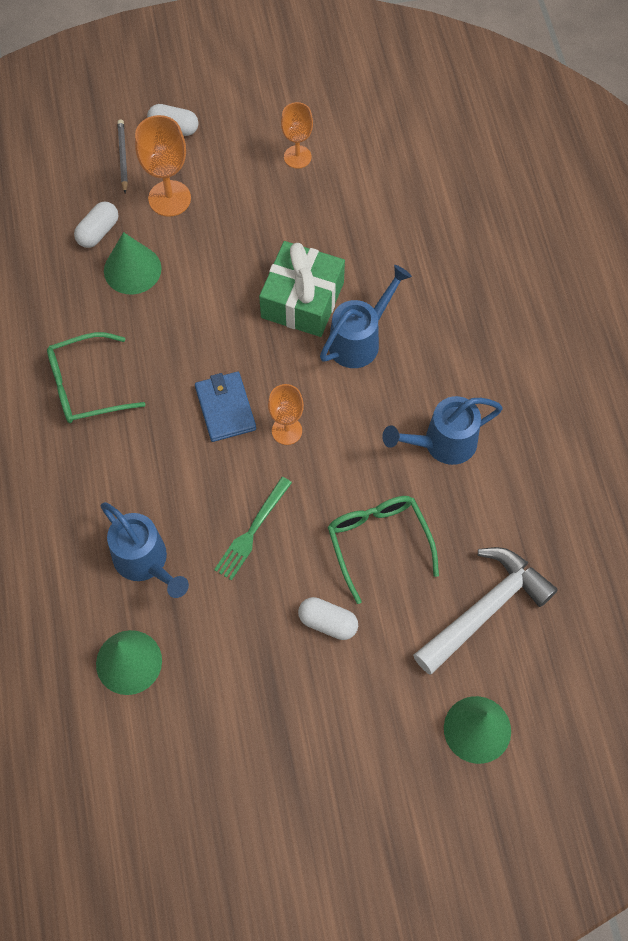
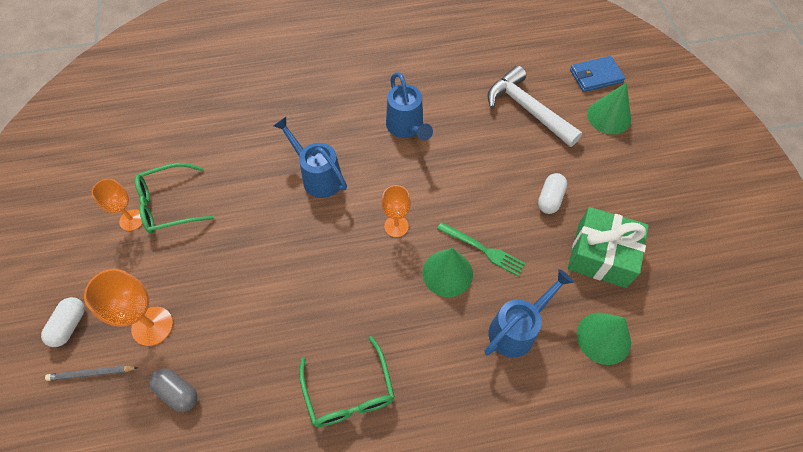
camera: 90 degrees left, 5 degrees down
(98, 232) = (177, 392): white capsule -> grey capsule
(132, 269) = (226, 356): green cone -> green cone (447, 273)
(225, 408) = (375, 272): blue wallet -> blue wallet (596, 76)
(302, 300) = (277, 216): green gift -> green gift (601, 255)
(378, 542) = (485, 167): green glasses -> green glasses (168, 205)

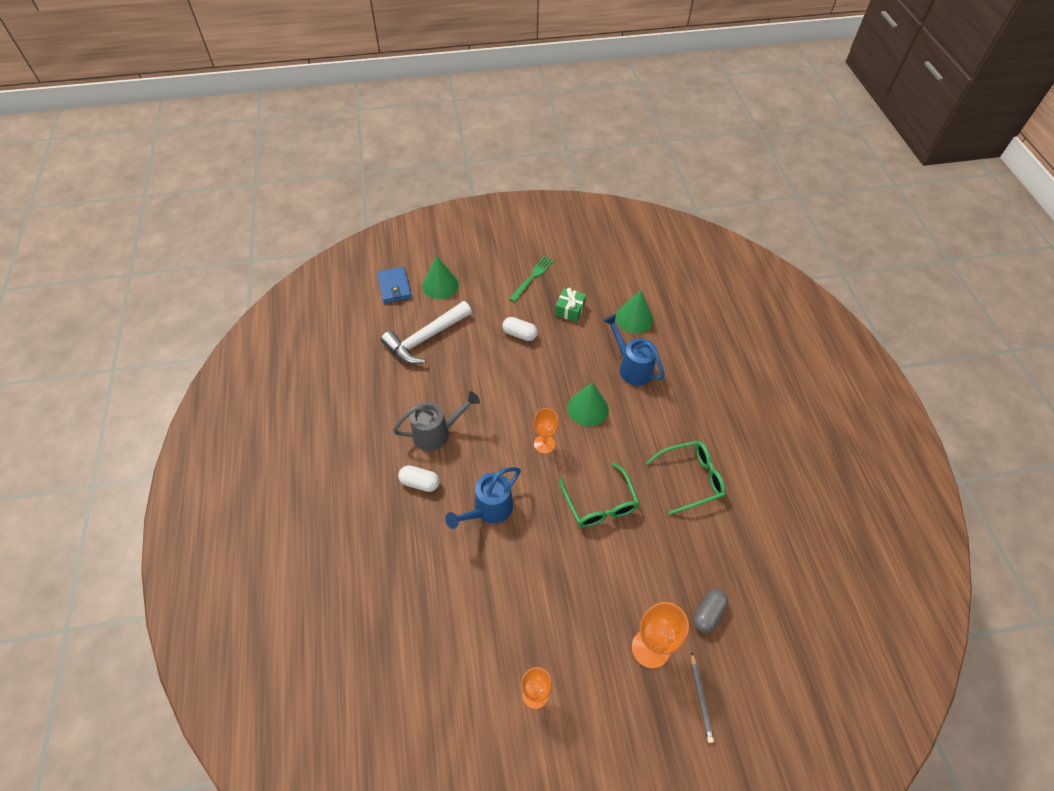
camera: 90 degrees left, 5 degrees down
(69, 325) = (656, 735): white capsule -> white capsule (420, 483)
(168, 205) = (517, 656): green glasses -> green glasses (600, 504)
(407, 128) = (437, 433): blue watering can -> grey watering can
(483, 249) = (566, 382): green fork -> green fork (532, 277)
(601, 255) = (569, 310): green gift -> green gift, size x0.57

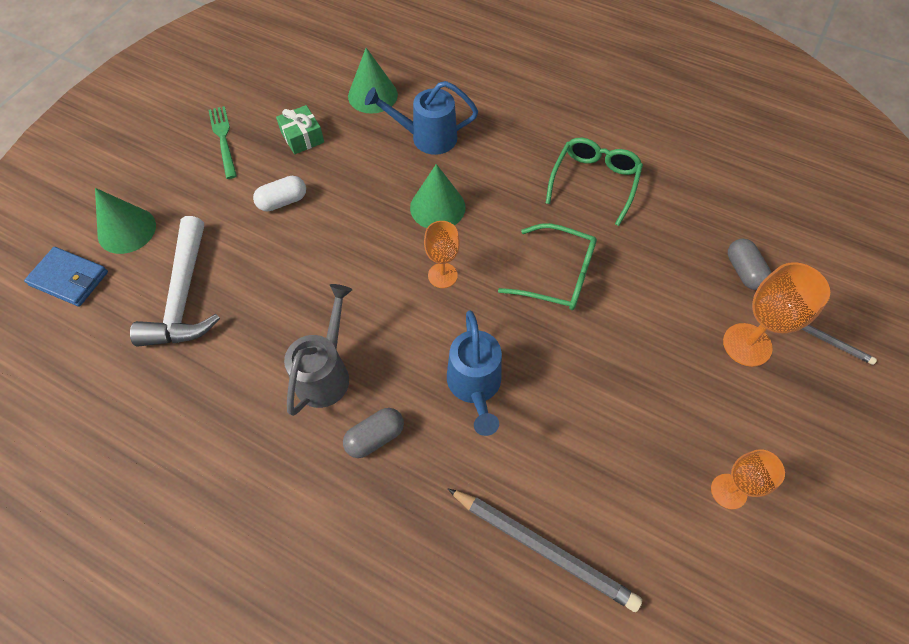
camera: 50 degrees left, 5 degrees up
(420, 483) = (375, 437): white capsule -> grey capsule
(421, 609) = (543, 548): none -> grey pencil

